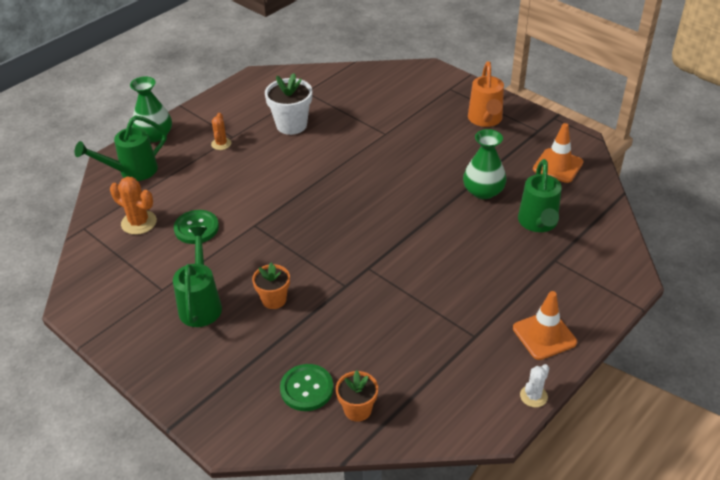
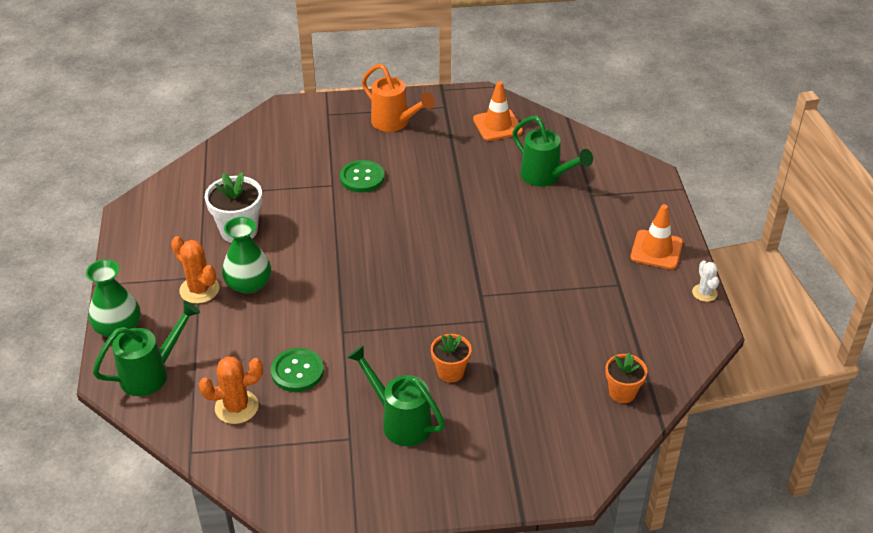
camera: 50 degrees left, 0 degrees up
(132, 172) = (152, 373): green watering can -> green watering can turned 135 degrees counterclockwise
(221, 144) = (199, 290): orange cactus -> orange cactus, size x1.58
(306, 388) = (570, 409): green button -> green button (362, 178)
(483, 191) = (475, 180): green vase -> green vase (248, 284)

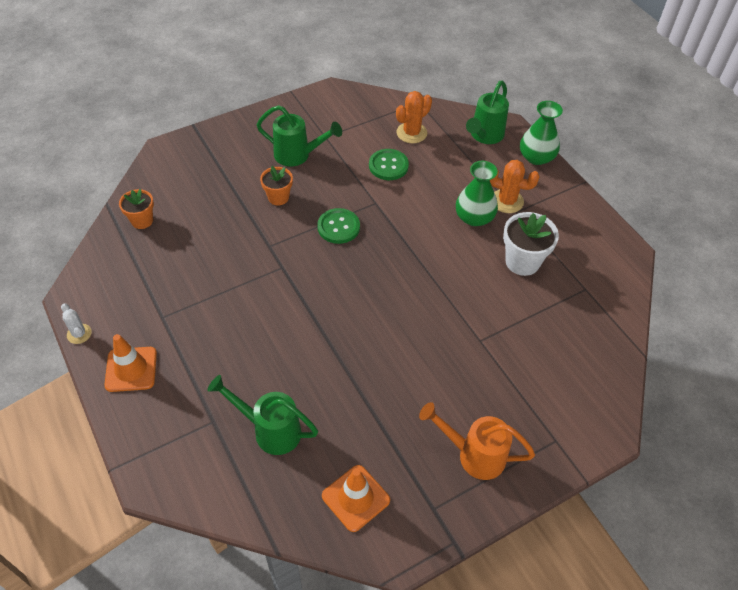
camera: 155 degrees right, 10 degrees up
(362, 178) = (458, 360): green button -> green button (338, 227)

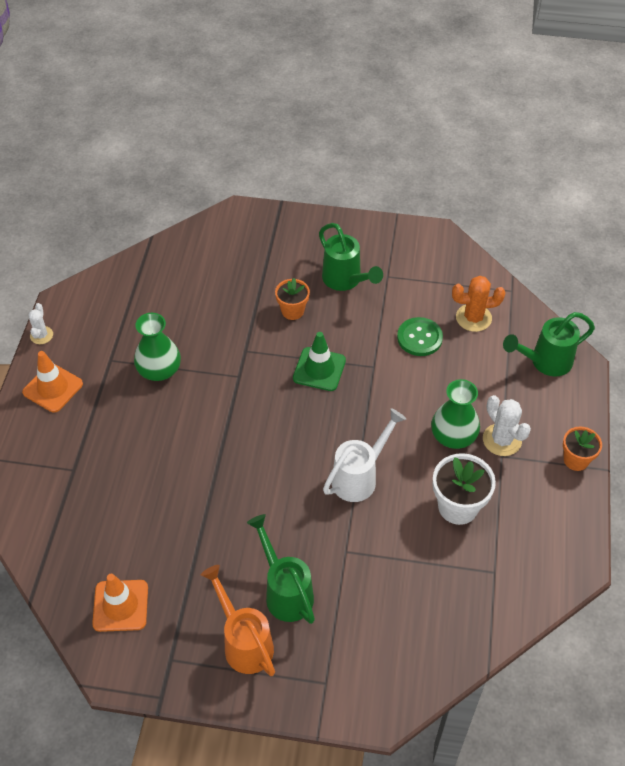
camera: 40 degrees right, 0 degrees up
(142, 220) = (165, 267): orange flower pot -> orange flower pot (576, 460)
(270, 430) = (107, 506): green watering can -> green watering can (285, 591)
(338, 227) = (319, 369): green button -> green traffic cone
(440, 283) = (360, 477): none -> white watering can
(507, 201) = (502, 440): orange cactus -> white cactus
(536, 157) = (578, 414): green vase -> green vase (159, 370)

